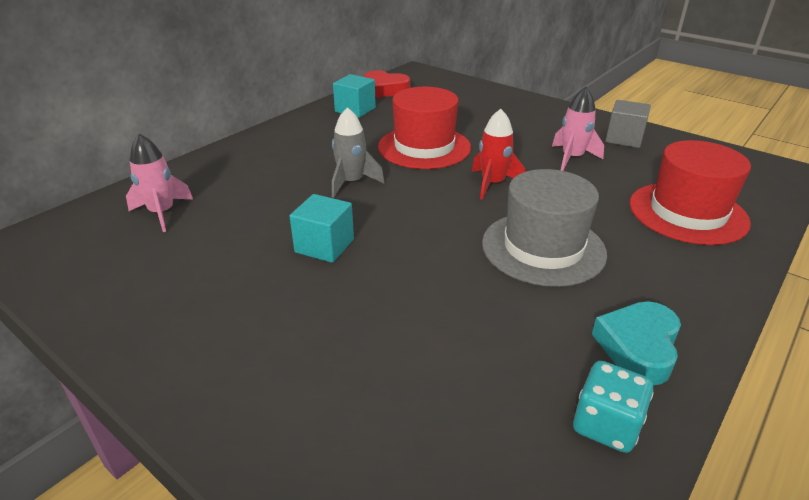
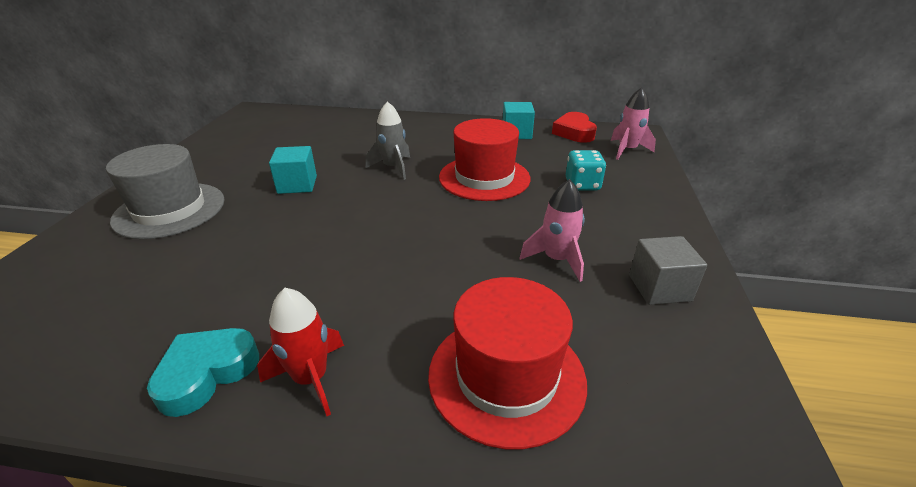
camera: 60 degrees right, 0 degrees up
(162, 213) = (305, 128): pink rocket -> pink rocket (627, 150)
(493, 184) = (449, 226): red rocket -> red rocket (311, 378)
(543, 248) = (352, 280): grey hat -> grey hat (170, 210)
(606, 425) = (96, 370): turquoise dice -> turquoise dice (582, 185)
(638, 347) = (207, 373): turquoise heart -> turquoise heart turned 45 degrees counterclockwise

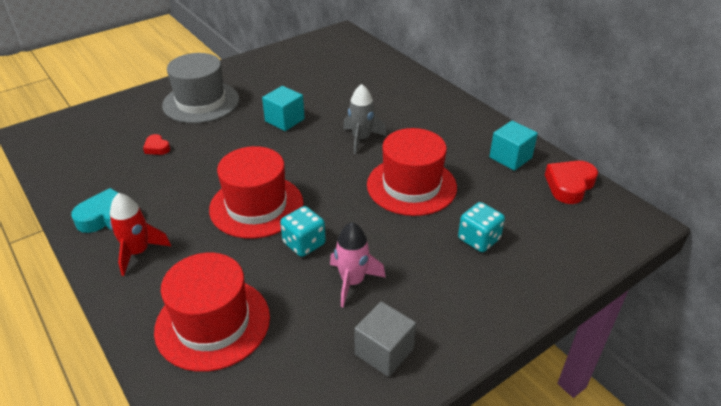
camera: 45 degrees right, 5 degrees up
(171, 272) = (157, 148): none -> red heart
(380, 257) = (256, 206): none -> red hat
(473, 259) = (304, 244): none -> turquoise dice
(627, 150) = (588, 233): pink rocket -> none

